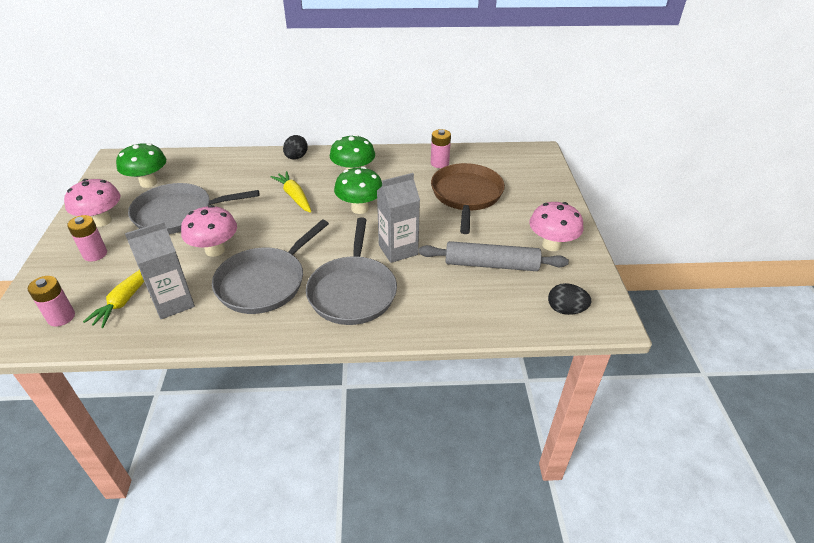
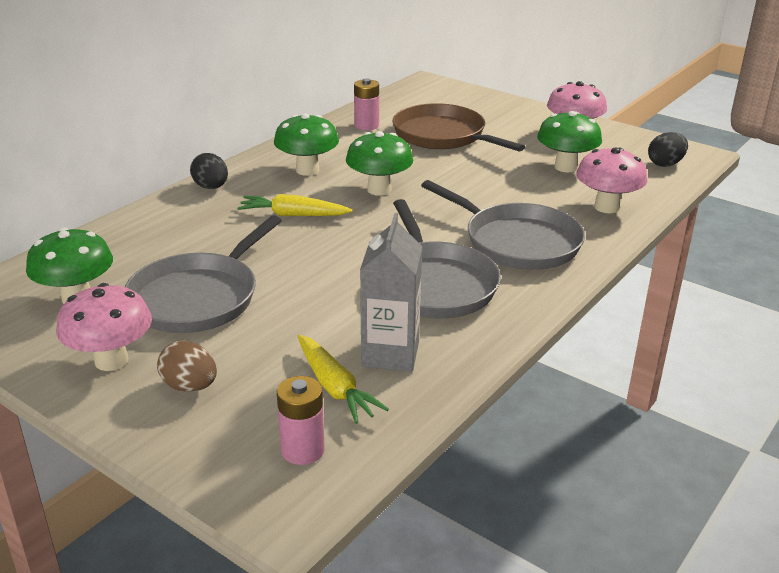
camera: 50 degrees left, 10 degrees down
(95, 254) = (190, 386): pink battery -> brown egg
(215, 250) = (323, 296): pink mushroom -> pink mushroom (606, 207)
(398, 250) = (481, 197): grey carton -> none
(491, 264) = (565, 167): grey rolling pin -> green mushroom

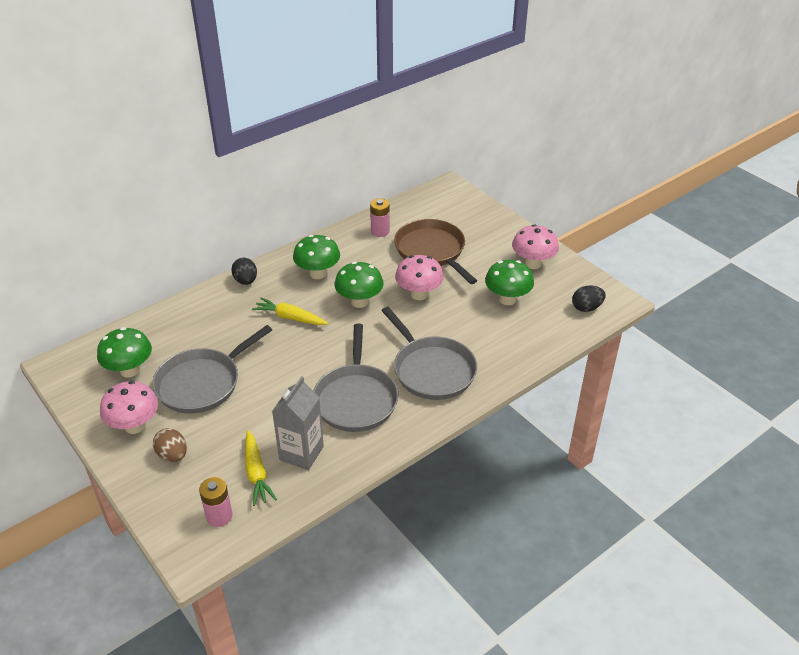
camera: 15 degrees right, 10 degrees up
(606, 207) = (515, 346): pink mushroom -> pink mushroom (419, 294)

